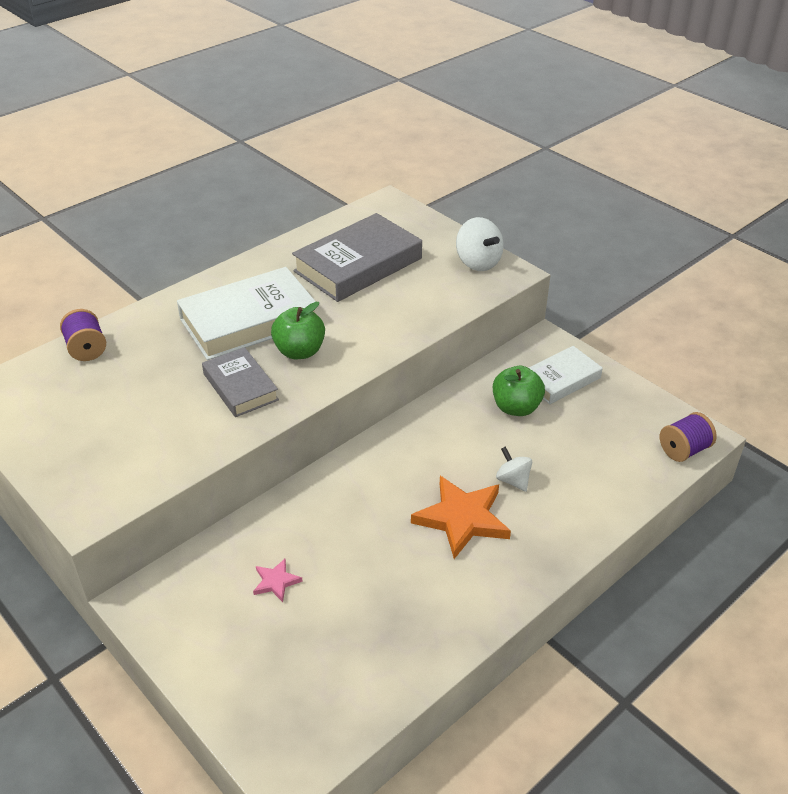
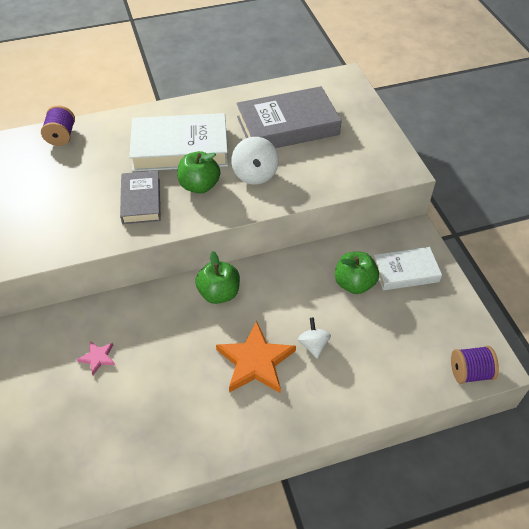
camera: 25 degrees right, 10 degrees up
(375, 466) = (219, 293): none -> green apple
(478, 262) = (382, 152): white spinning top -> white spinning top (255, 174)

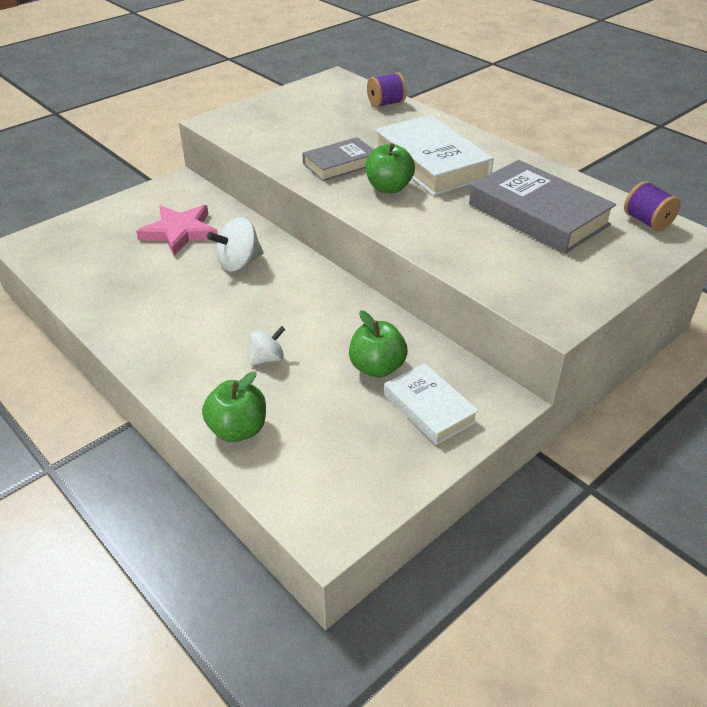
camera: 65 degrees right, 10 degrees down
(98, 358) = (180, 232): pink star -> pink star, size x2.11
(219, 293) = (295, 275): green apple -> green apple (238, 429)
(255, 174) = (437, 215): white spinning top -> white spinning top (239, 263)
(255, 361) = (224, 324): orange star -> none
(470, 372) = (302, 509): purple spool -> purple spool (647, 222)

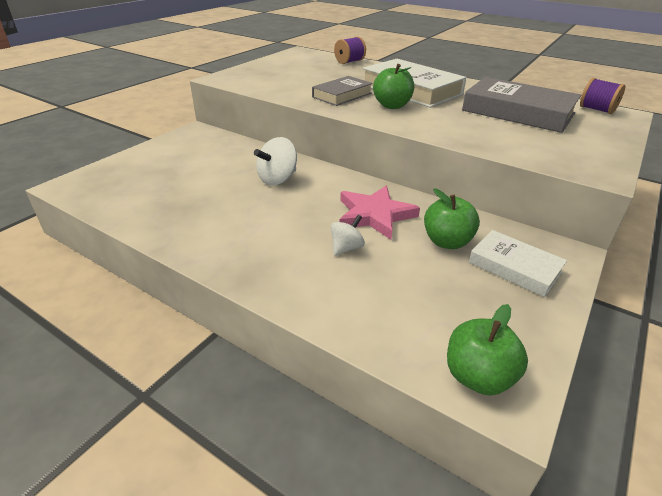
camera: 15 degrees left, 5 degrees down
(180, 232) = (213, 163): pink star -> pink star (374, 215)
(238, 429) = (355, 315): green apple -> green apple (478, 376)

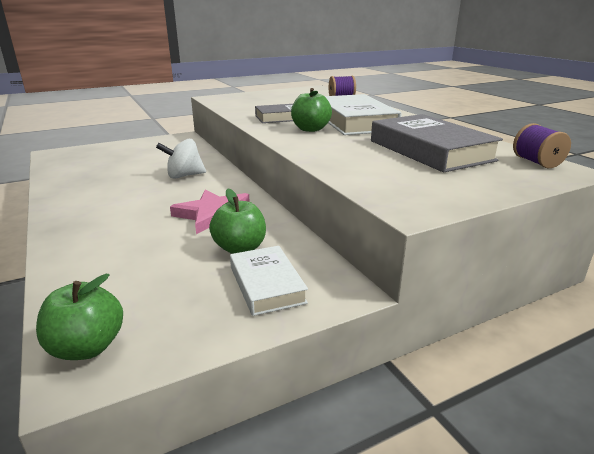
camera: 30 degrees right, 10 degrees down
(346, 248) = (153, 230): white spinning top -> none

